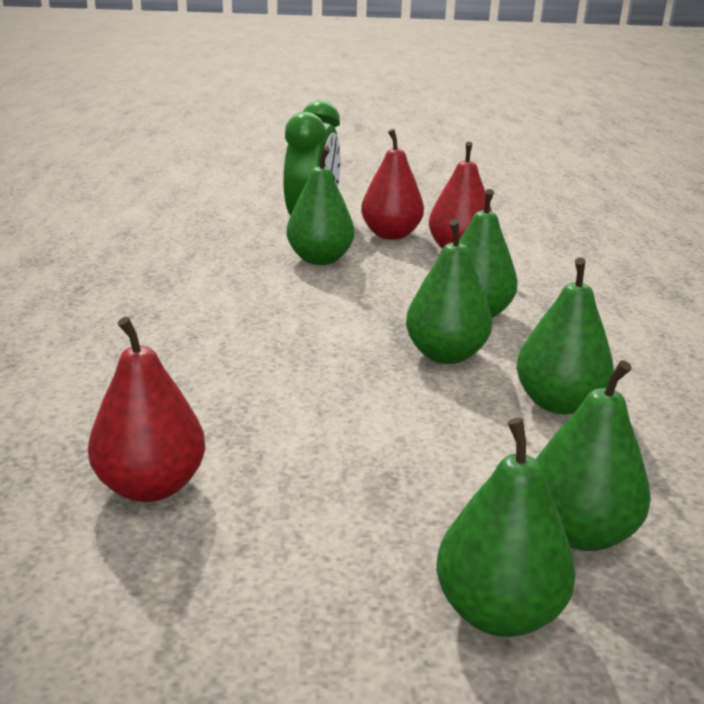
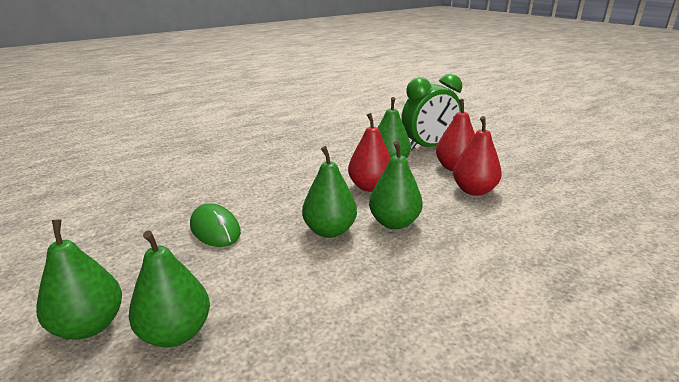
camera: 55 degrees right, 0 degrees up
(151, 486) = (140, 209): red pear -> red pear (370, 187)
(332, 432) = (215, 229): none -> green mouse
(558, 403) = (317, 284): green pear -> none

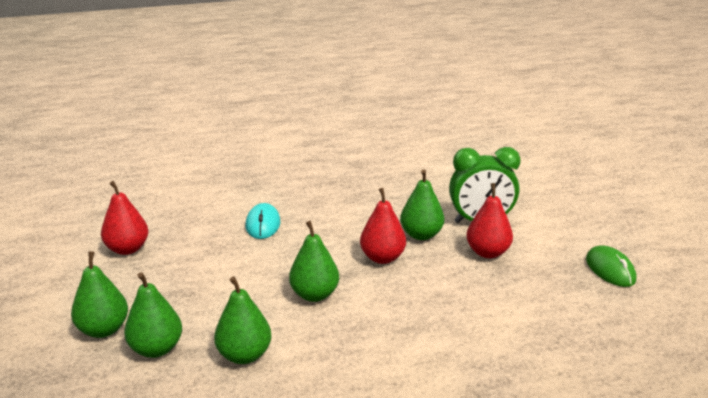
camera: 20 degrees right, 0 degrees up
(215, 229) = (221, 273): green mouse -> green mouse (610, 269)
(234, 178) = (263, 224): none -> turquoise mouse
(394, 223) = (377, 299): green pear -> green pear (244, 355)
(473, 190) = (484, 282): red pear -> red pear (127, 249)

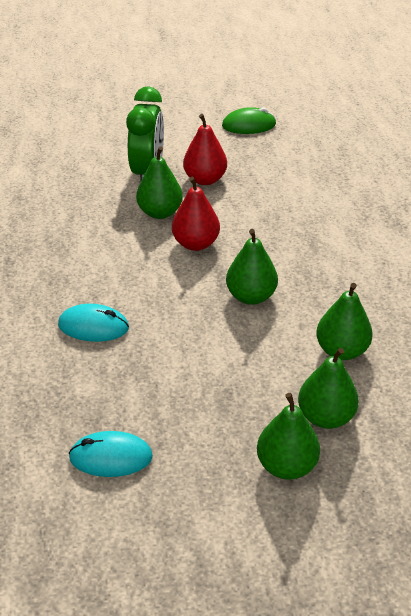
camera: 80 degrees left, 15 degrees up
(127, 249) = (111, 457): red pear -> turquoise mouse

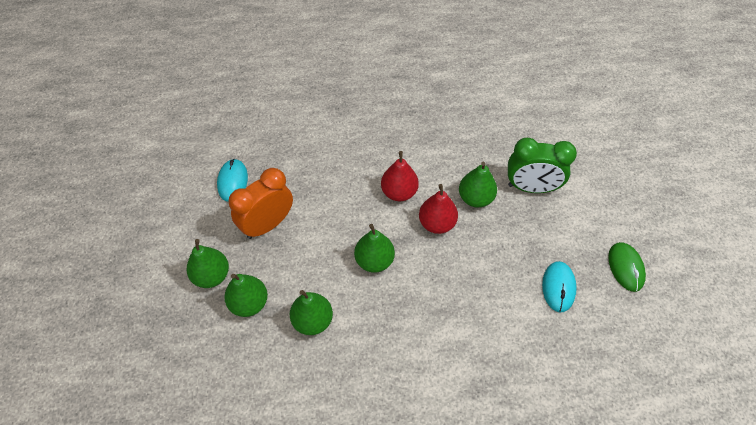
camera: 90 degrees right, 15 degrees up
(93, 326) = (344, 164): turquoise mouse -> turquoise mouse (558, 287)
(195, 406) = (267, 224): none -> orange clock
(205, 179) = (527, 230): red pear -> red pear (399, 192)

